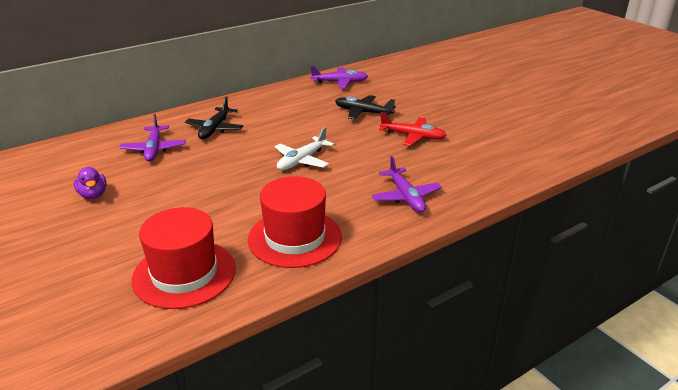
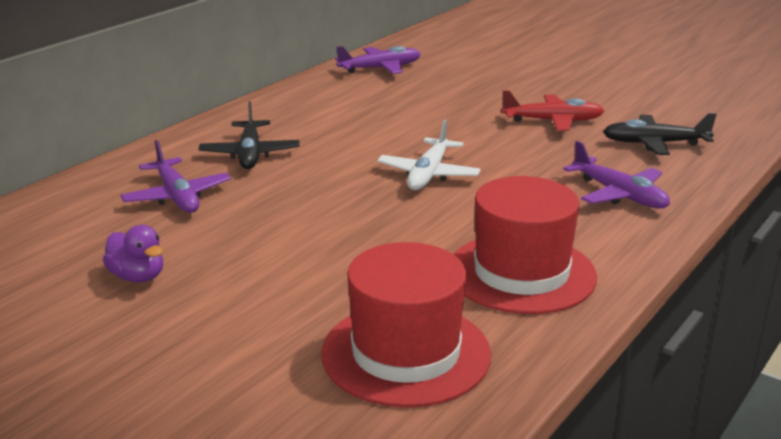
camera: 20 degrees left, 5 degrees down
(363, 112) = (454, 101): black plane -> black plane (655, 143)

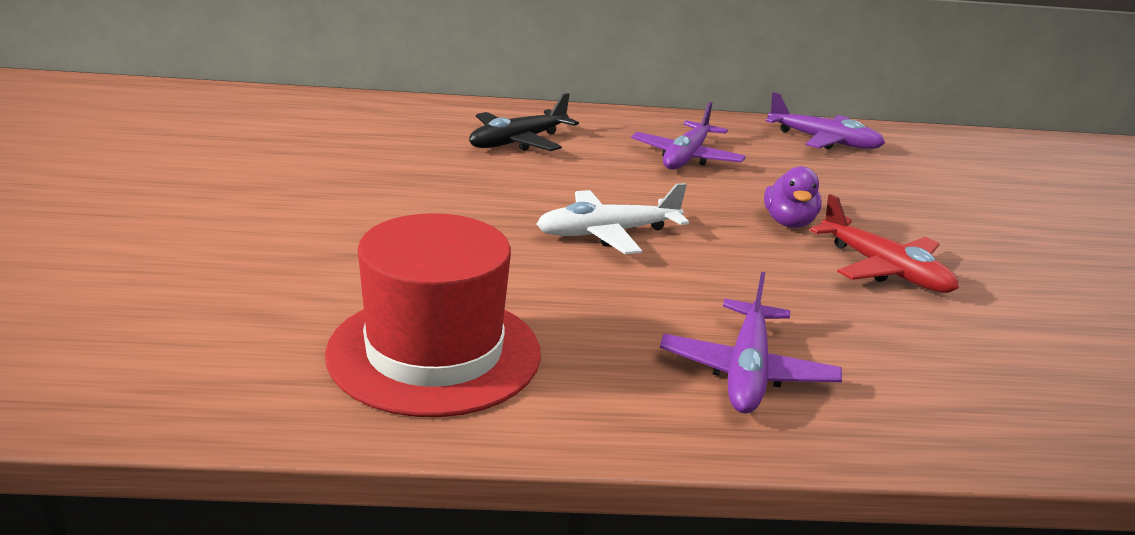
camera: 50 degrees right, 0 degrees up
(138, 277) = (225, 167): purple duck -> purple duck (788, 223)
(177, 196) = (391, 139): purple plane -> purple plane (686, 157)
(406, 353) = (181, 329): red hat -> none
(655, 143) = (959, 362): black plane -> none

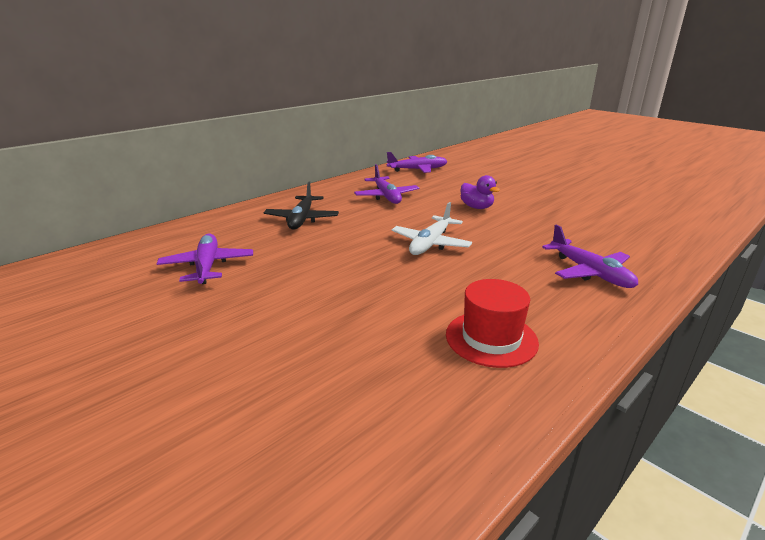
camera: 40 degrees left, 0 degrees up
(329, 149) = (207, 266): none -> purple plane
(434, 352) = (491, 338): red hat -> red hat, size x0.66
(883, 269) = (538, 211): red plane -> none

